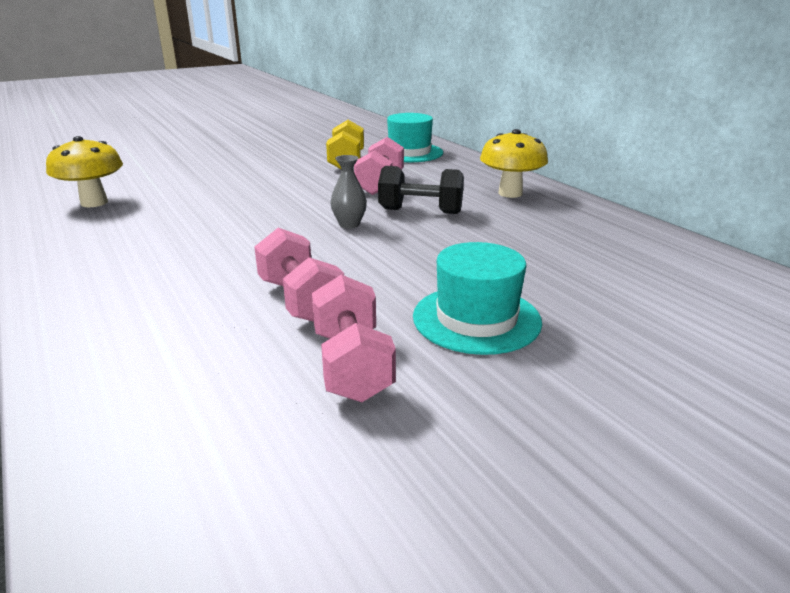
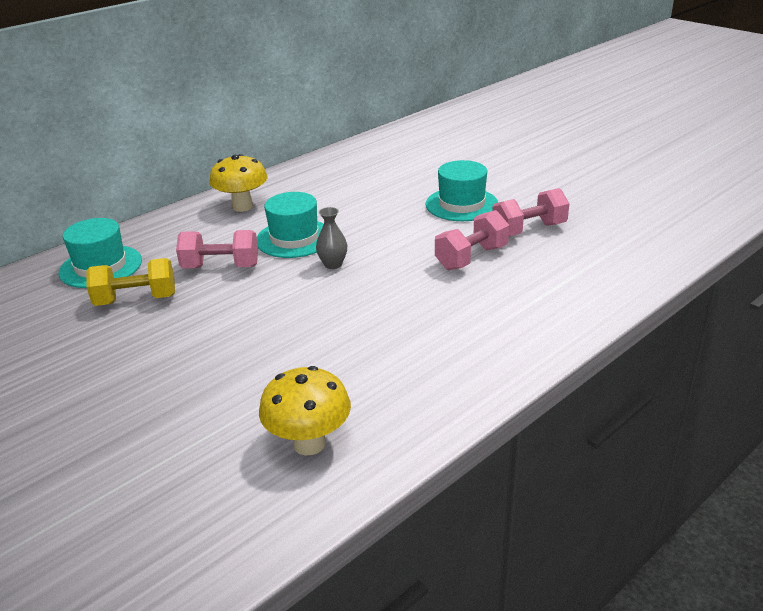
camera: 100 degrees left, 5 degrees up
(420, 211) = (294, 238): black dumbbell -> turquoise hat

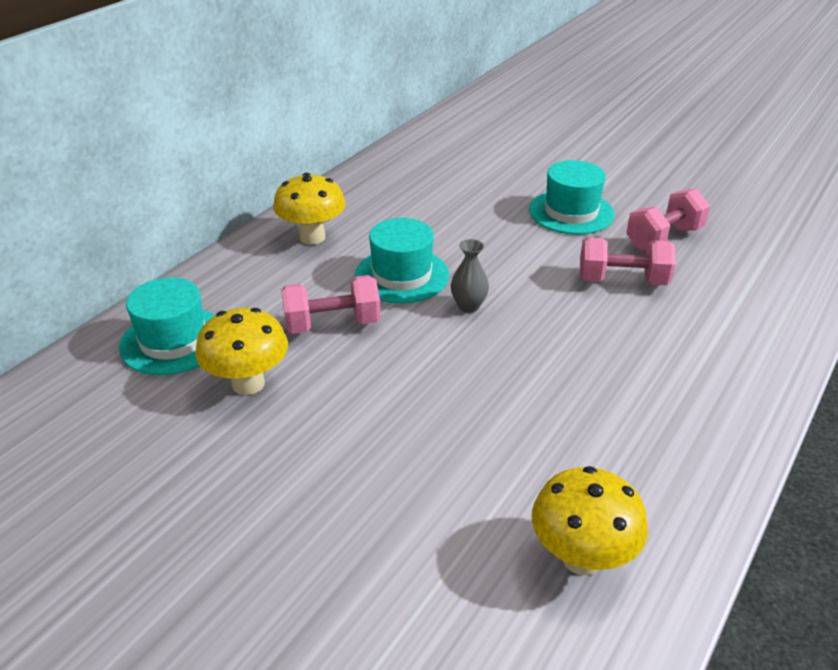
camera: 15 degrees left, 5 degrees up
(136, 300) = (248, 384): yellow dumbbell -> yellow mushroom
(471, 258) = (622, 281): pink dumbbell -> pink dumbbell turned 60 degrees clockwise

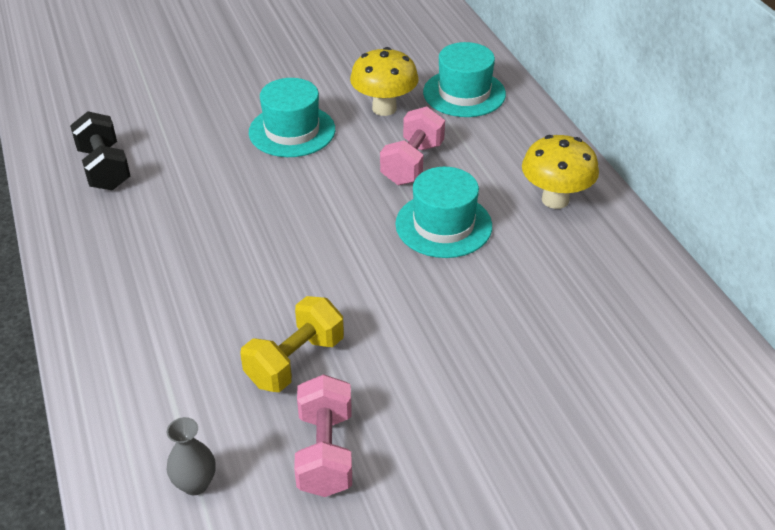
camera: 125 degrees right, 5 degrees up
(468, 306) = (362, 241): grey vase -> grey vase (195, 484)
(571, 212) = (447, 409): turquoise hat -> turquoise hat (292, 131)
(581, 558) = (104, 168): yellow mushroom -> black dumbbell
(622, 281) = (295, 361): pink dumbbell -> yellow dumbbell

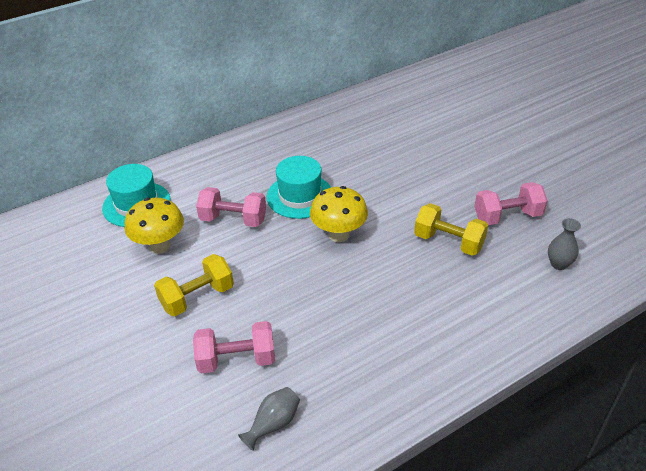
camera: 100 degrees left, 0 degrees up
(104, 168) = (273, 424): black dumbbell -> grey vase
(193, 152) = (237, 359): none -> pink dumbbell
(292, 131) = (197, 297): turquoise hat -> yellow dumbbell
(555, 199) = (262, 152): yellow mushroom -> yellow mushroom (339, 235)

